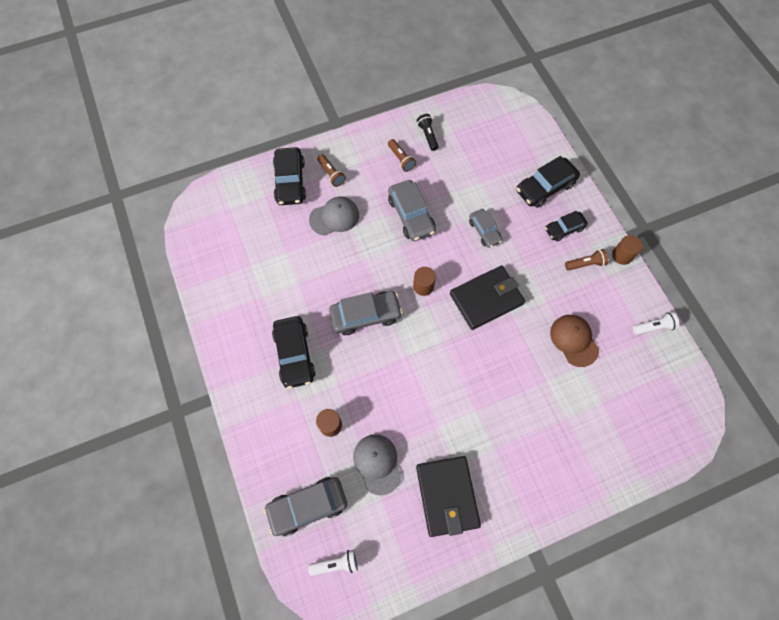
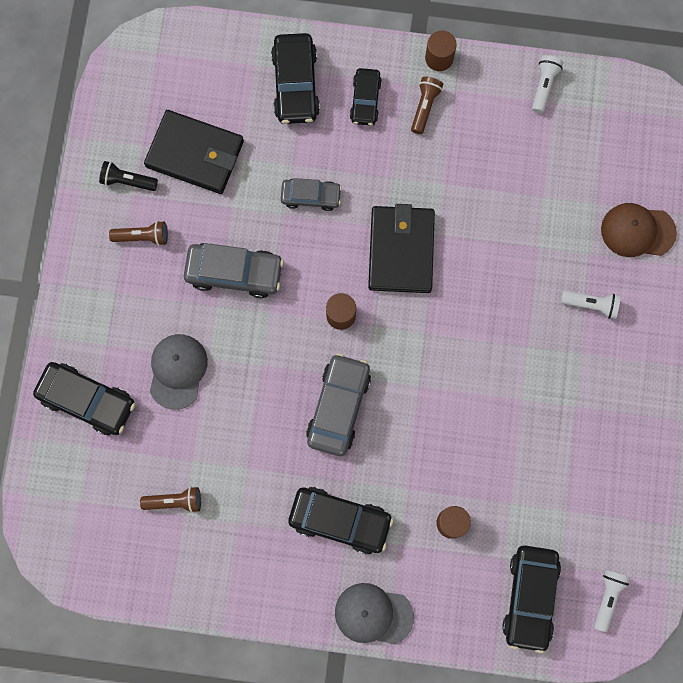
camera: 60 degrees left, 10 degrees up
(308, 506) = (530, 597): grey car -> black car
(331, 174) = (109, 340): brown flashlight -> brown flashlight (175, 501)
(377, 463) = (525, 493): grey cap -> grey cap (373, 614)
(447, 496) = (602, 436): black wallet -> black wallet (195, 154)
(531, 438) = (591, 305): none -> white flashlight
(574, 340) = (509, 184): brown cap -> brown cap (637, 231)

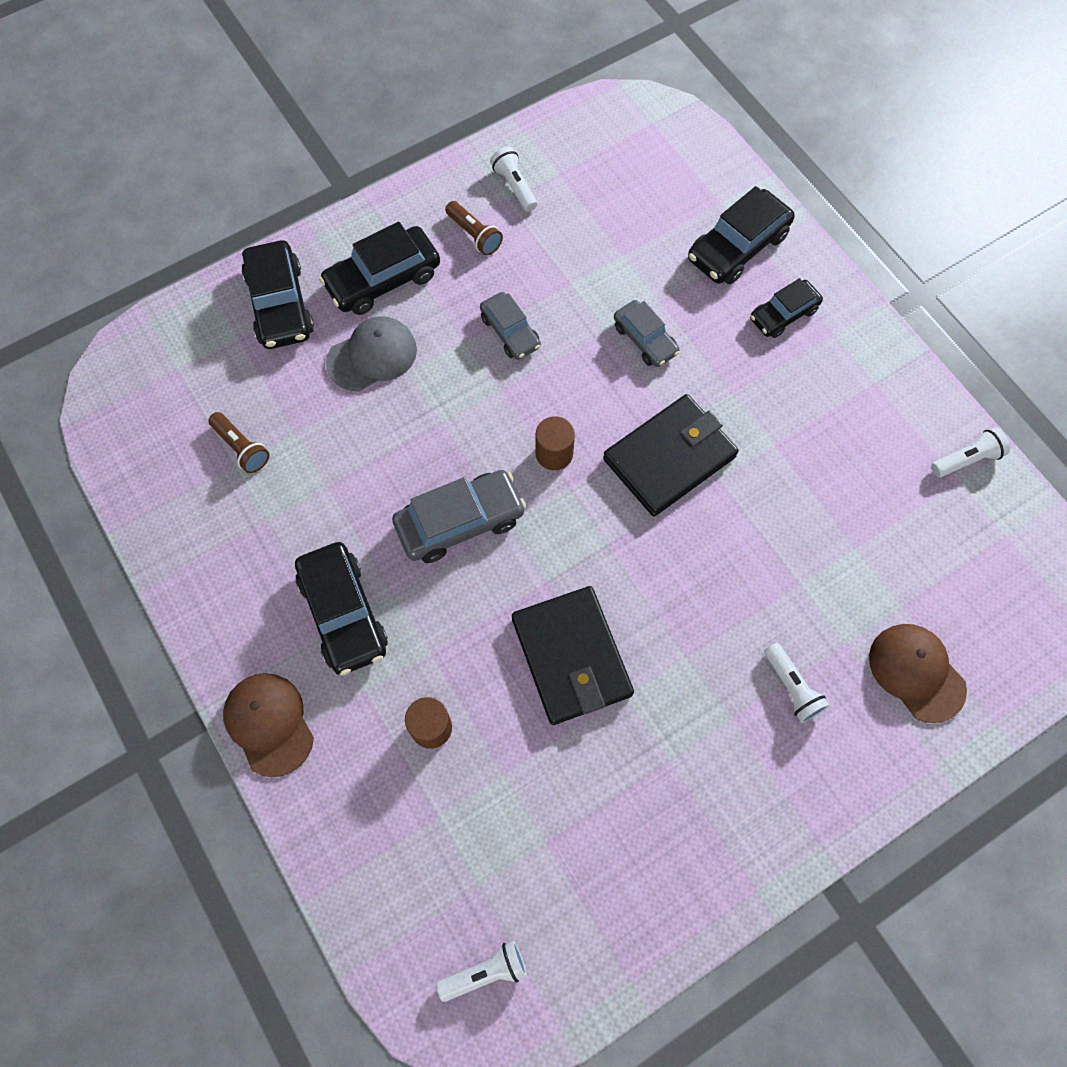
camera: 50 degrees right, 10 degrees down
(127, 181) = (514, 186): black flashlight -> white flashlight
(195, 154) = (591, 218): black wallet -> black wallet (571, 656)
(234, 272) = (510, 332): grey car -> grey car, size x0.63
(373, 614) = (269, 724): grey cap -> brown cap
(424, 107) = (831, 369): brown flashlight -> none
(439, 58) = (891, 345): brown cylinder -> none
(530, 597) = (416, 880): black car -> black car (383, 280)

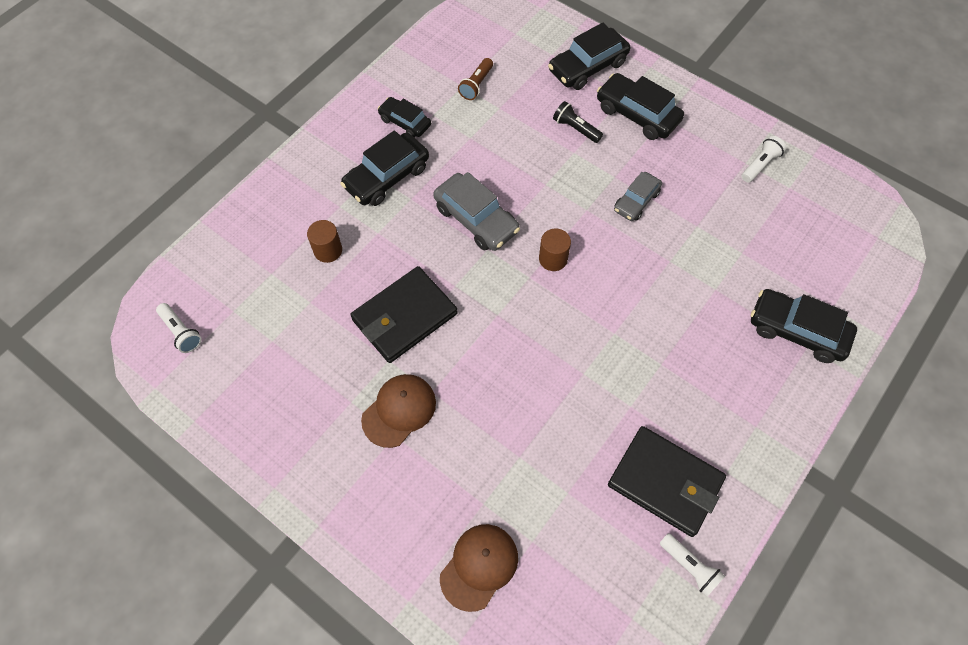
camera: 70 degrees right, 5 degrees down
(269, 724) = (303, 164): brown cap -> brown cap (399, 411)
(372, 356) = (575, 128): grey cap -> black flashlight
(474, 235) = (703, 154): brown flashlight -> none
(645, 339) = (676, 289): grey car -> none
(669, 458) = (584, 335): black wallet -> black wallet (665, 482)
(783, 314) = (753, 382): black car -> black car (405, 122)
(792, 687) = (433, 472): white flashlight -> none

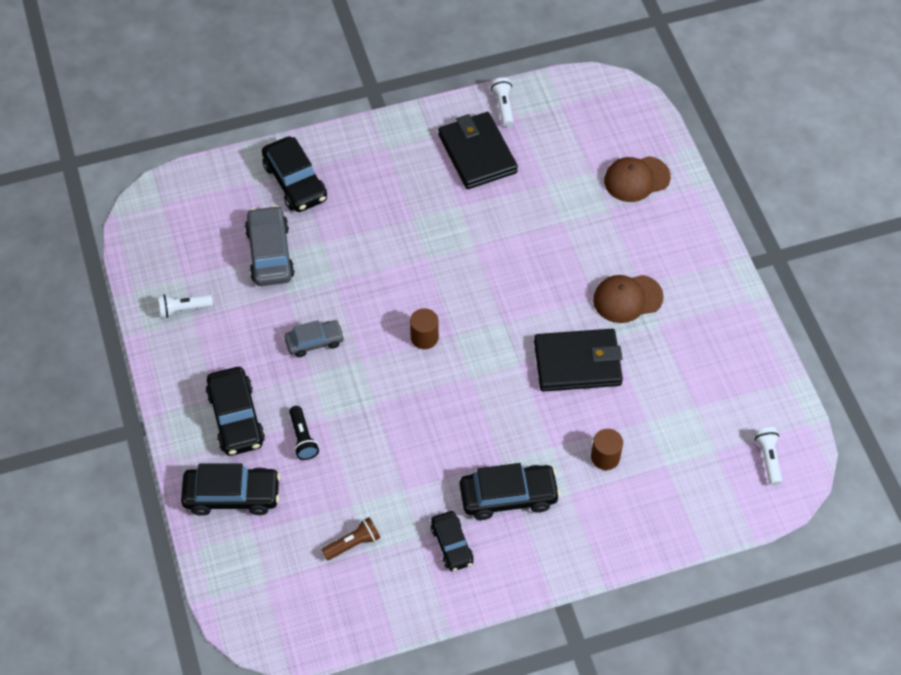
camera: 145 degrees left, 5 degrees down
(476, 219) = (459, 408): grey car -> grey car (270, 253)

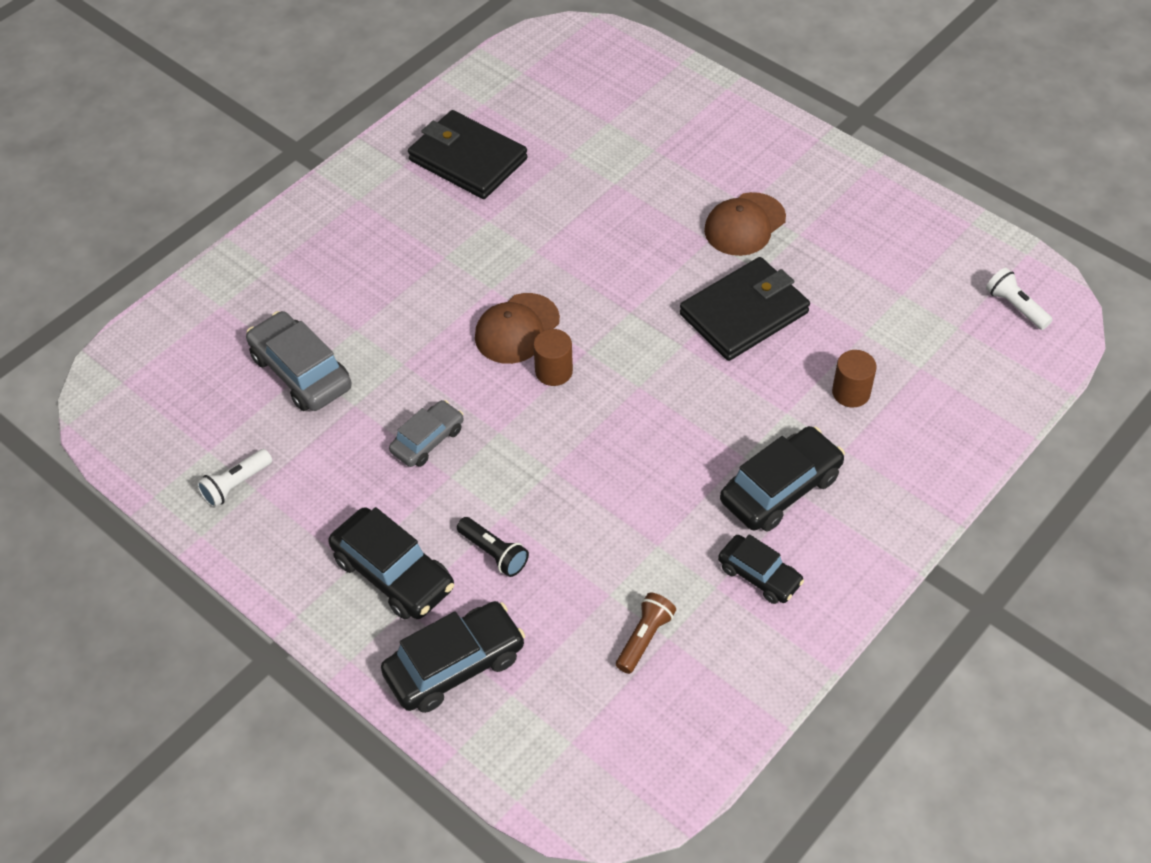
camera: 30 degrees left, 5 degrees down
(295, 182) = (275, 283): black car -> none
(503, 106) = (461, 102): white flashlight -> none
(636, 179) = (660, 107): brown cap -> brown cap (517, 329)

